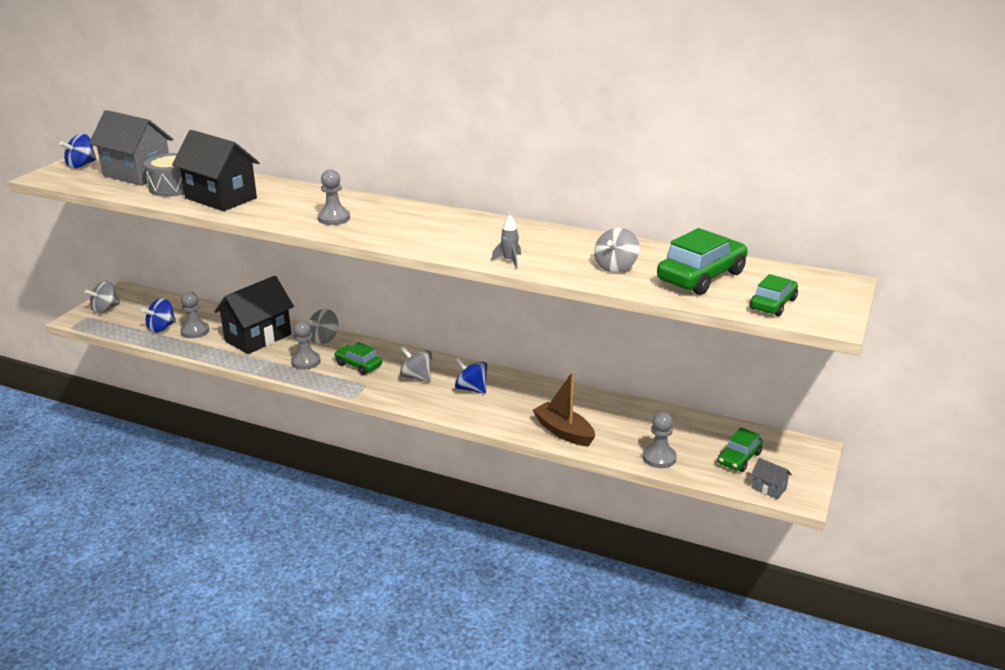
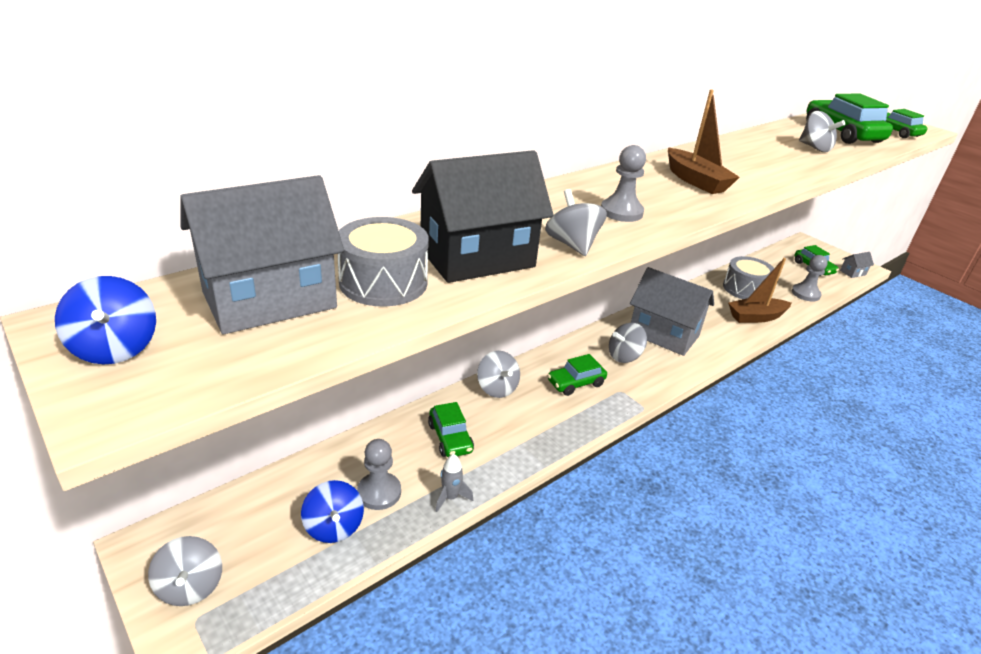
camera: 65 degrees left, 5 degrees up
(258, 338) = (450, 438): black house -> green car
(264, 214) = (572, 245): none -> grey spinning top
(305, 362) = (542, 417): grey pawn -> none
(433, 231) = (695, 181): none -> brown boat
(471, 389) = (663, 334): blue spinning top -> grey house
(509, 261) = (789, 174): grey rocket -> grey rocket (450, 497)
(618, 419) = (745, 289): none -> grey drum

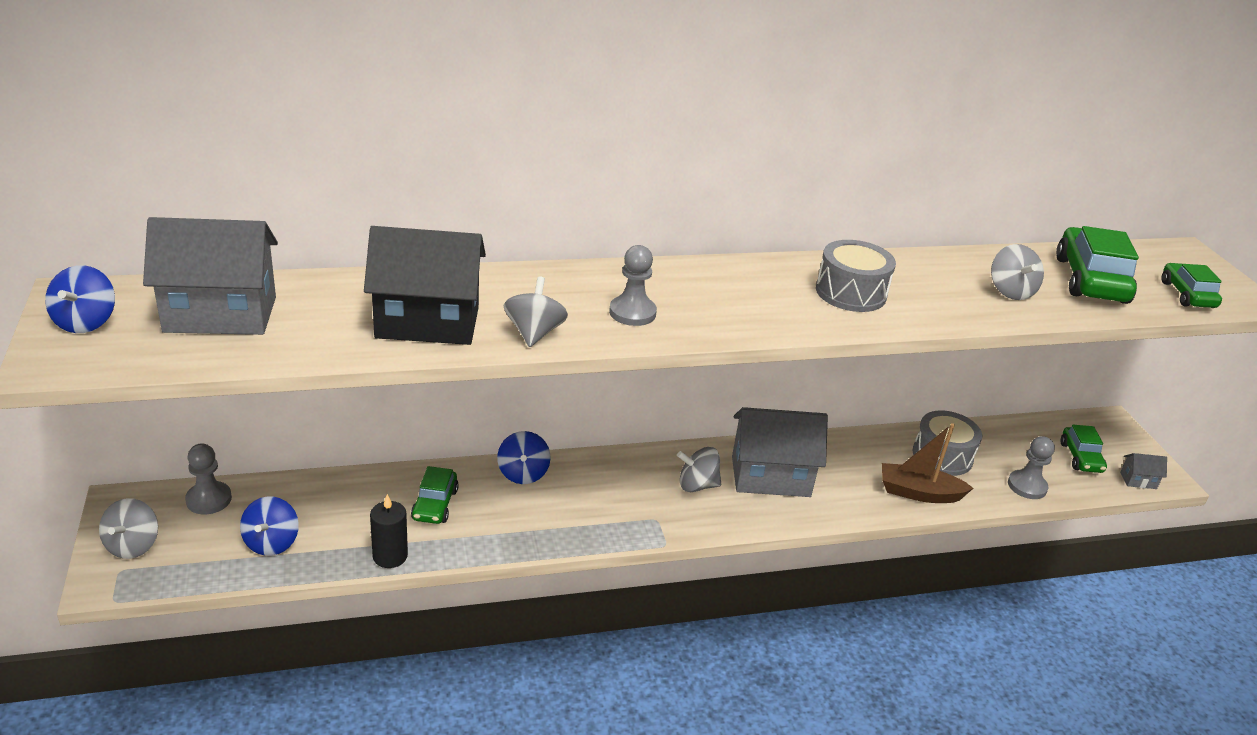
camera: 25 degrees right, 0 degrees up
(379, 492) = (331, 529): grey pawn -> grey pawn (209, 499)
(383, 282) = (322, 323): grey drum -> grey drum (851, 293)
(450, 497) = (390, 556): grey rocket -> black candle
(497, 388) = (523, 473): grey spinning top -> blue spinning top
(576, 383) = (612, 495): green car -> none
(663, 334) = (770, 477): grey house -> grey house turned 60 degrees counterclockwise
(695, 181) = (773, 298): brown boat -> none

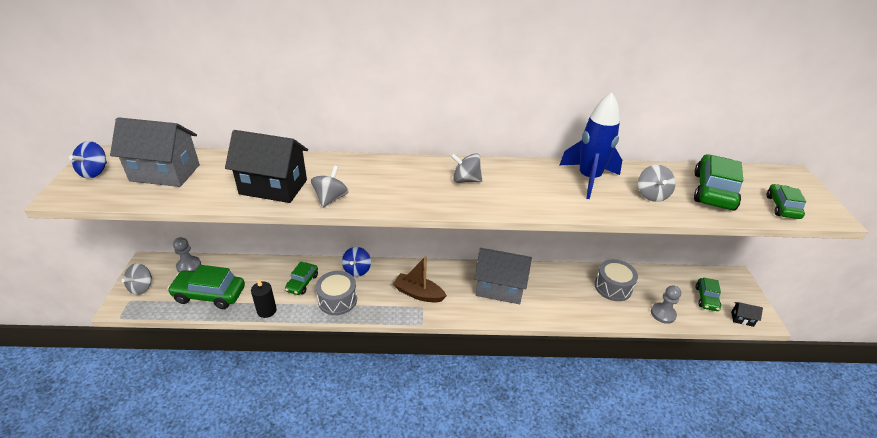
camera: 15 degrees right, 5 degrees up
(271, 543) = (209, 294): blue spinning top -> green car
(632, 313) = (396, 190): grey pawn -> none
(697, 485) = (453, 288): grey spinning top -> grey spinning top (466, 180)
(851, 293) = (541, 187): grey drum -> grey drum (337, 300)
(913, 275) = (588, 178): none -> blue rocket
(918, 493) = (589, 310): brown boat -> brown boat (418, 293)
(1138, 480) = (742, 319): grey house -> black house

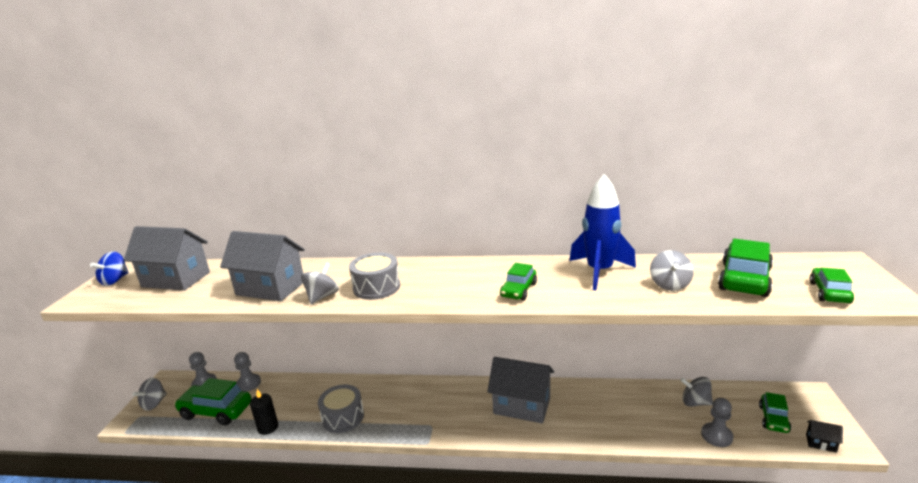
camera: 10 degrees right, 15 degrees down
(235, 266) = (248, 383): none -> grey pawn
(273, 187) = (270, 288): black house -> grey house
(302, 283) = (311, 400): green car -> green car (518, 290)
(357, 270) = (370, 387): blue spinning top -> none
(418, 293) = (430, 411): brown boat -> none
(466, 180) = (465, 277): grey spinning top -> grey spinning top (695, 402)
(613, 287) = (656, 405): grey drum -> grey drum (376, 287)

